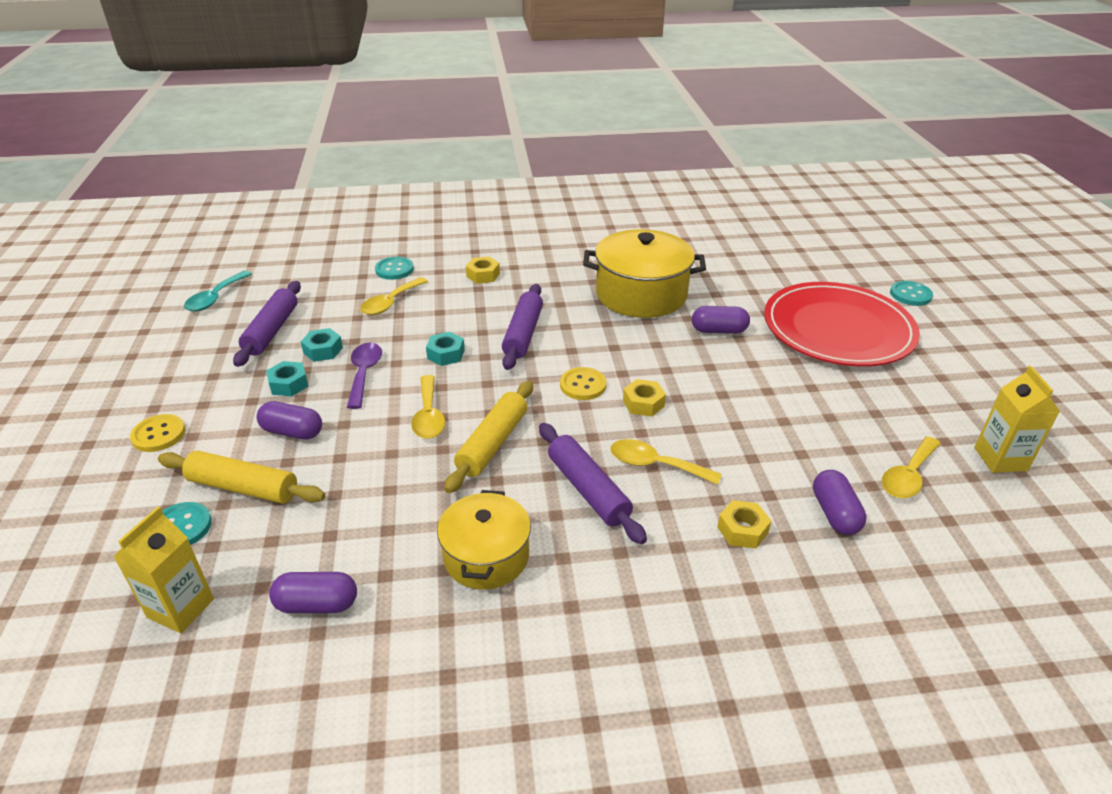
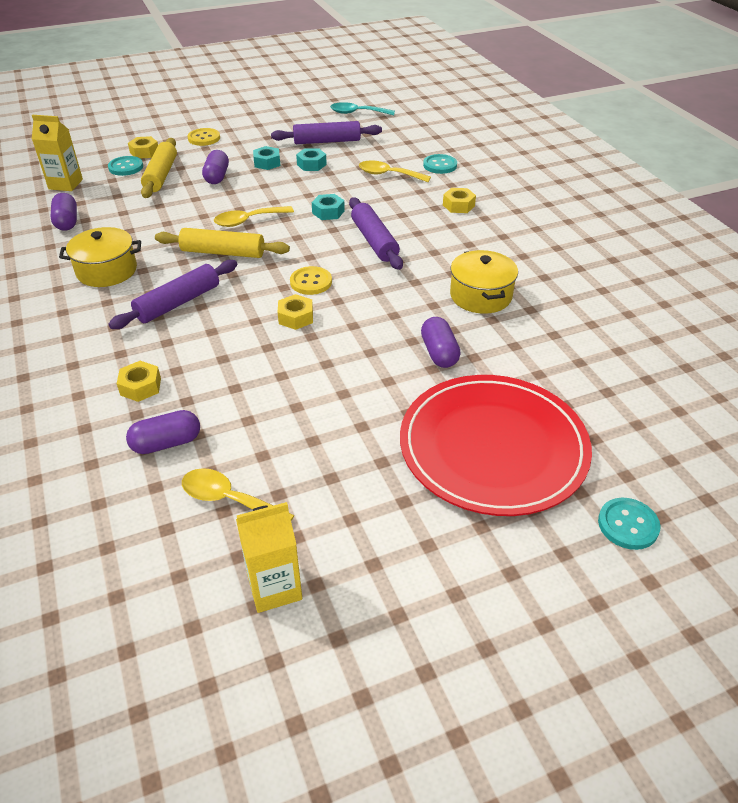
camera: 75 degrees right, 5 degrees up
(146, 503) = (144, 152): none -> yellow nut
(364, 373) = (290, 186): purple spoon -> none
(523, 334) = (374, 241): purple rolling pin -> purple rolling pin turned 75 degrees clockwise
(641, 294) = (480, 296): yellow pot -> yellow pot, size x0.63
(655, 465) = (214, 332): yellow spoon -> none

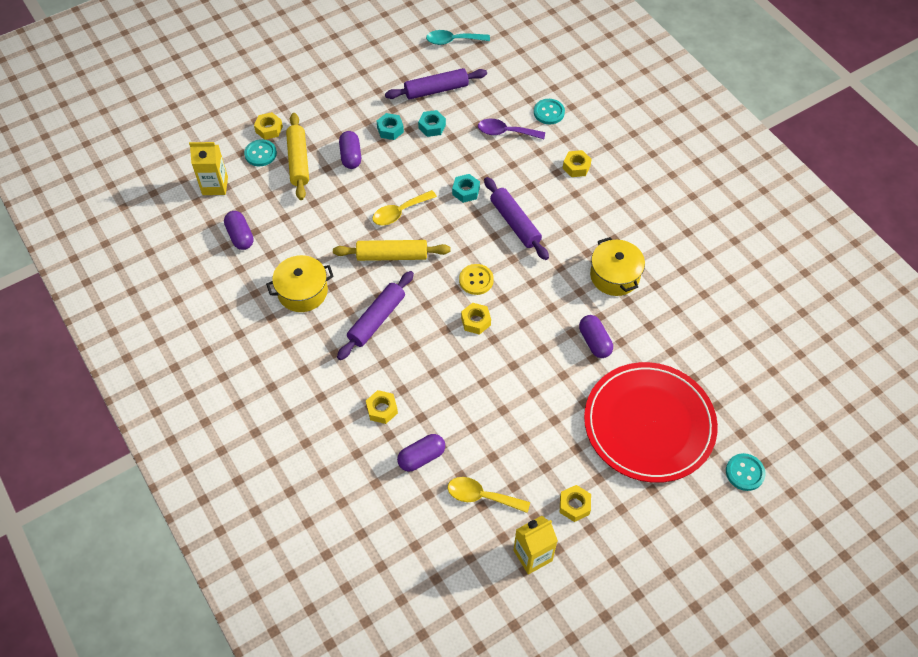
camera: 10 degrees left, 15 degrees up
(204, 138) = (317, 100): yellow button -> none
(359, 530) = (574, 505): none -> yellow nut
(388, 175) = (505, 132): yellow spoon -> purple spoon

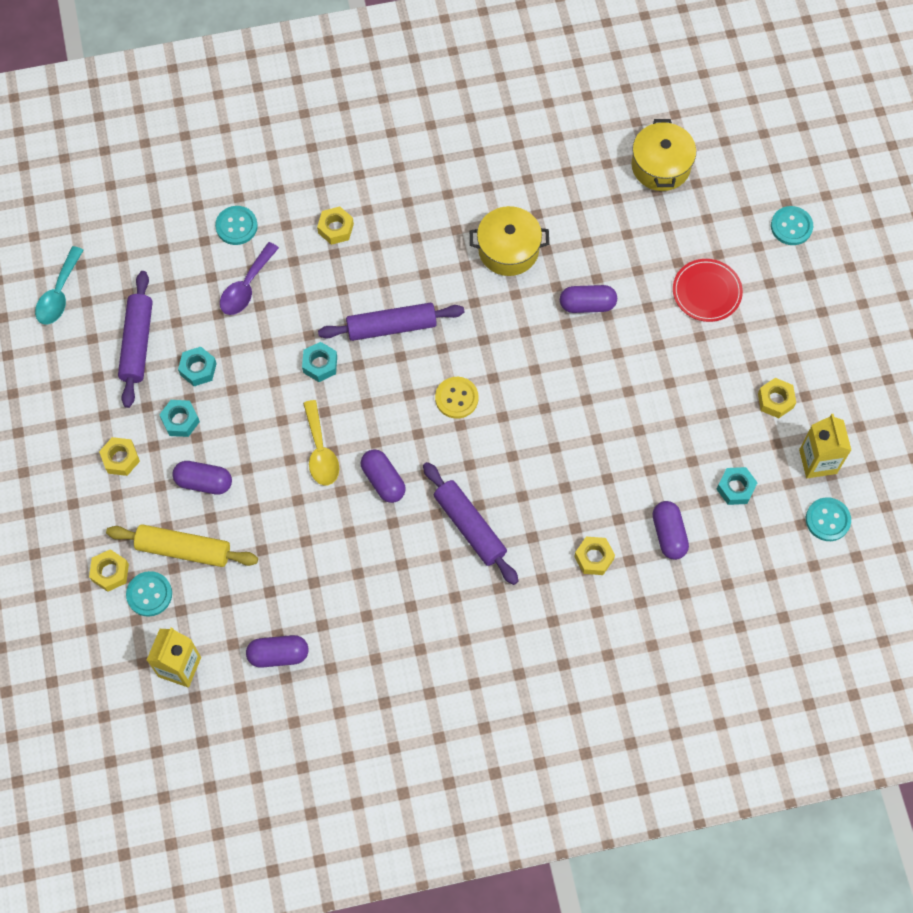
camera: 70 degrees left, 10 degrees up
(302, 292) = (396, 601): yellow pot -> yellow pot (661, 166)
(392, 255) = (383, 480): yellow rolling pin -> purple capsule
(476, 321) = (513, 418): yellow nut -> yellow nut (120, 459)
(481, 496) = (735, 488): yellow spoon -> turquoise nut
(482, 578) = (827, 520): none -> turquoise button
(649, 424) = (707, 292): red plate -> red plate, size x0.47

